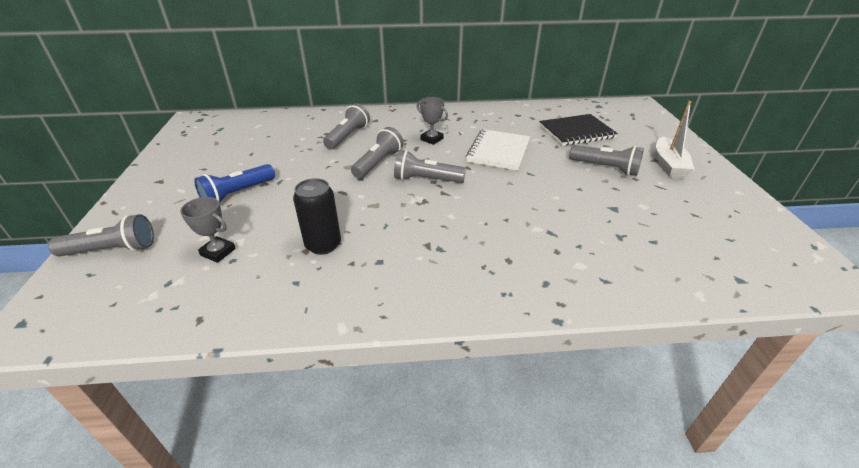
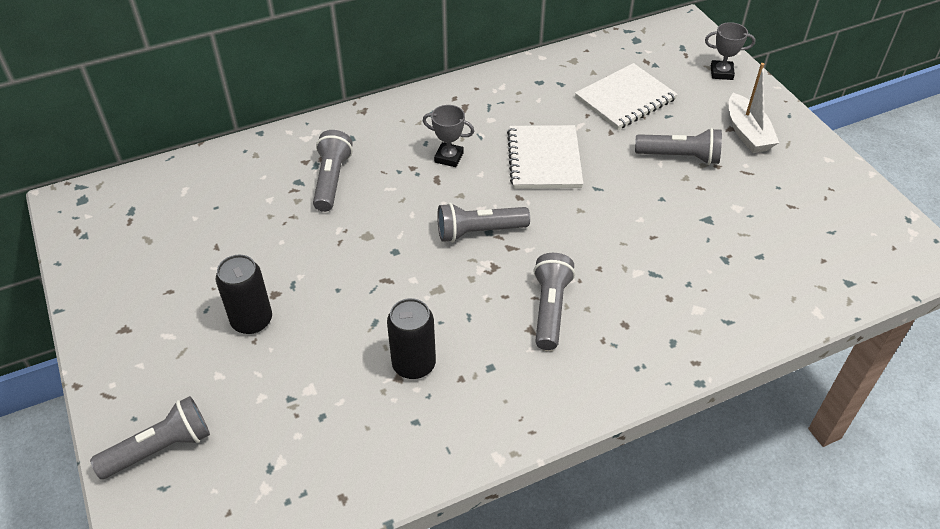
camera: 20 degrees left, 10 degrees up
(218, 252) = (296, 411): grey trophy -> grey trophy (721, 73)
(237, 194) = (252, 320): blue flashlight -> black can
(378, 163) = (403, 219): grey flashlight -> grey flashlight (550, 309)
(576, 132) = (625, 99): black notebook -> white notebook

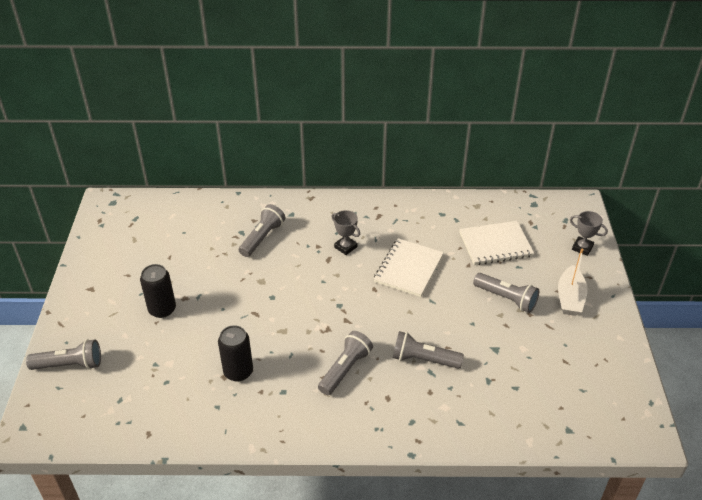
camera: 25 degrees right, 5 degrees down
(479, 232) = (332, 303): grey flashlight -> grey flashlight (423, 359)

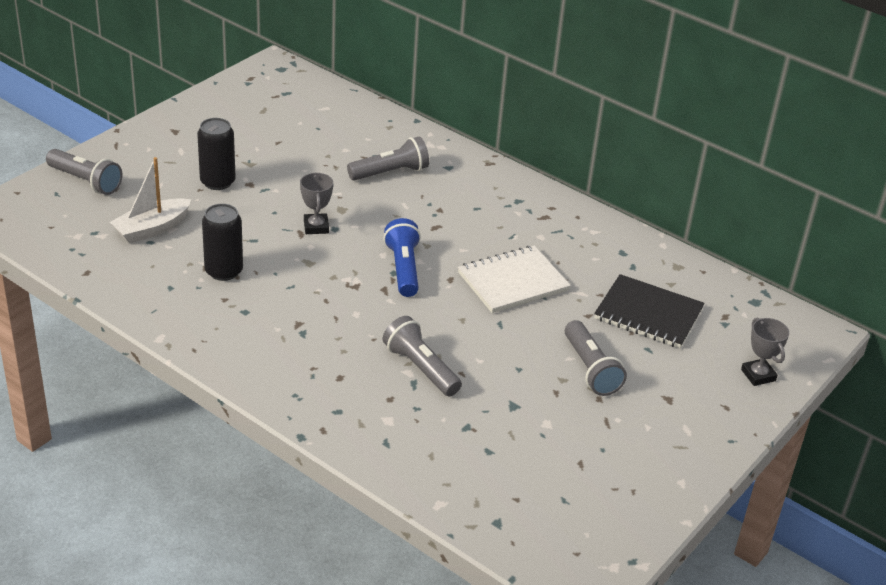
camera: 35 degrees right, 5 degrees down
(341, 299) = (403, 268): none -> blue flashlight
(345, 247) = (468, 226): grey trophy -> grey trophy (316, 227)
(345, 369) = (328, 329): grey flashlight -> none
(495, 244) = (648, 314): white notebook -> black notebook
(570, 298) = (671, 412): white boat -> white boat (151, 229)

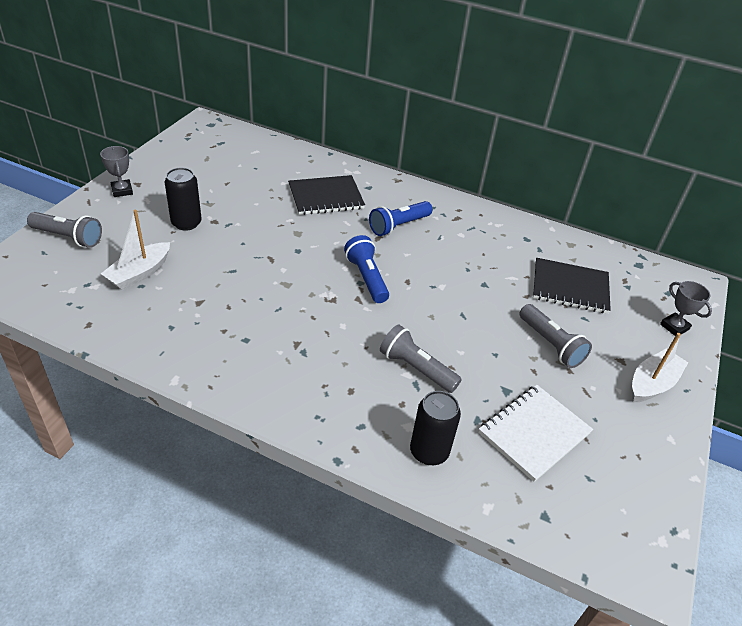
camera: 15 degrees left, 5 degrees up
(224, 271) = (215, 303): black can -> black can (429, 451)
(316, 227) = (282, 251): grey trophy -> grey trophy (122, 191)
(390, 172) = (326, 197): grey flashlight -> black notebook
(466, 217) = (398, 226): none -> blue flashlight
(513, 282) = (457, 276): white notebook -> white notebook (534, 433)
(692, 427) = (652, 383): none -> white boat

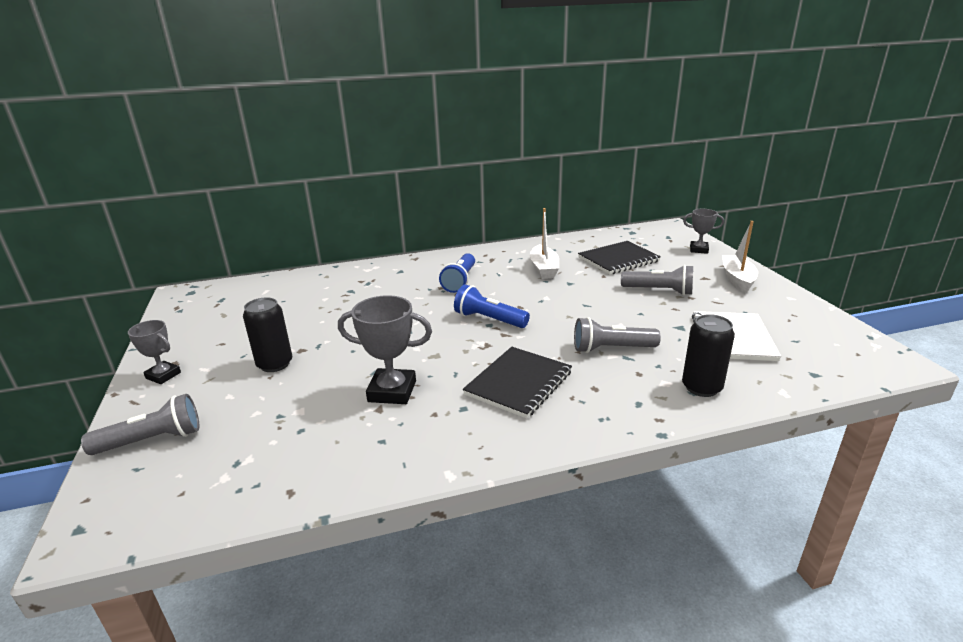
camera: 35 degrees left, 15 degrees down
(139, 273) = (284, 422): white boat -> white boat (544, 269)
(223, 294) = (392, 391): none -> grey trophy
(326, 197) = (376, 291): black notebook -> black notebook (518, 383)

